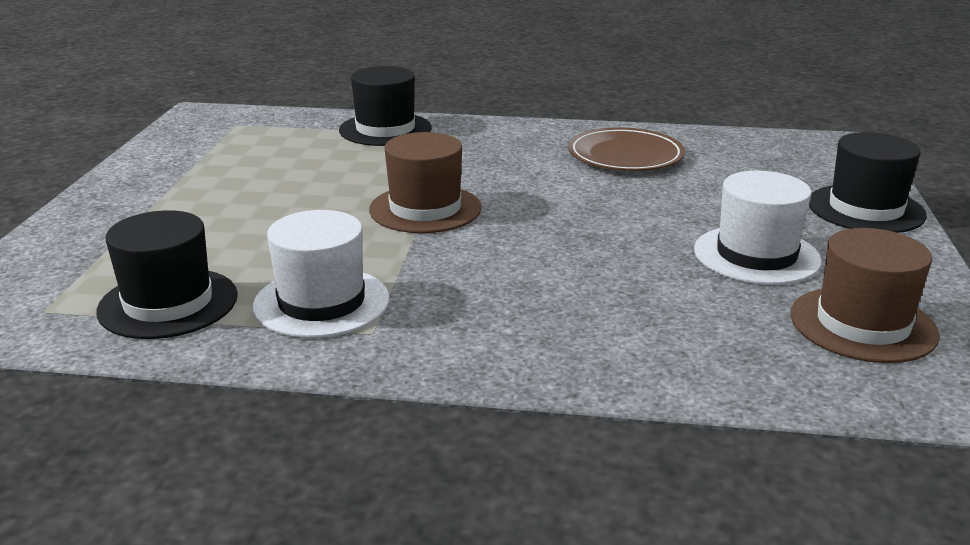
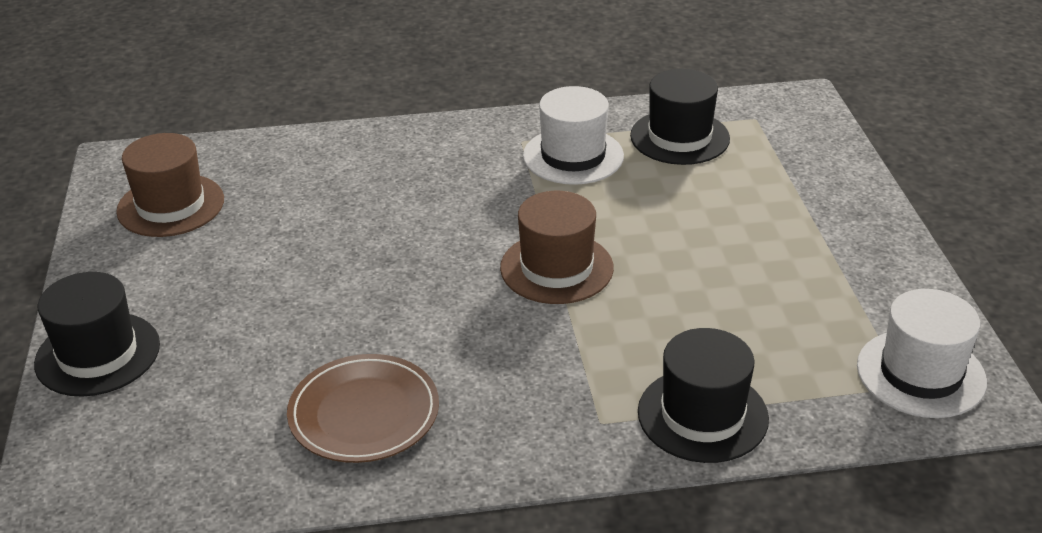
camera: 165 degrees right, 10 degrees up
(756, 255) = (234, 263): white hat -> white hat (921, 373)

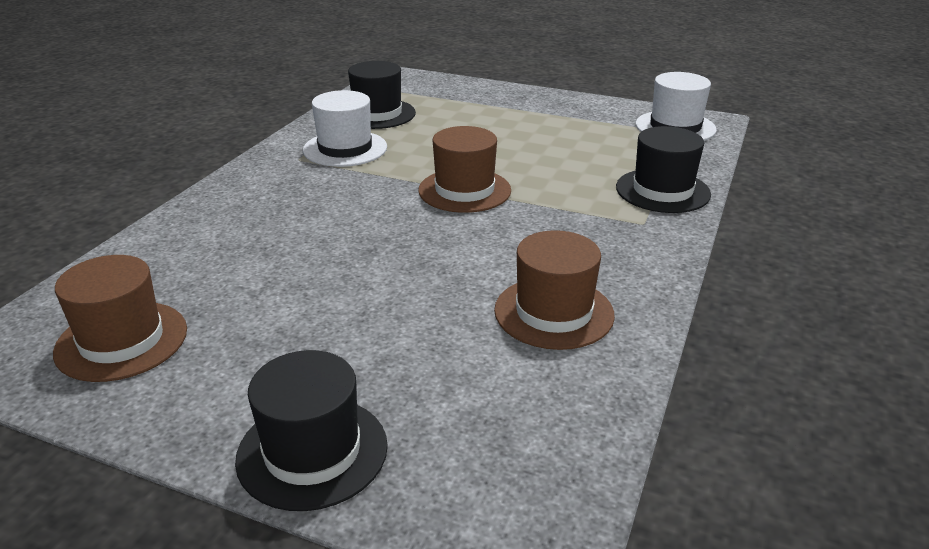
camera: 60 degrees left, 5 degrees down
(364, 413) = (554, 312): brown plate -> brown hat

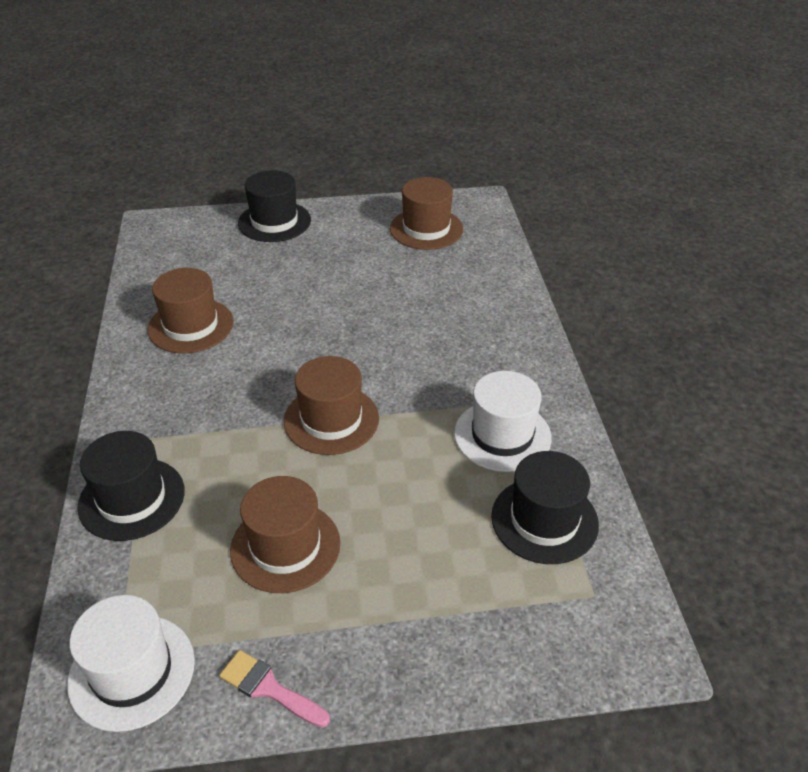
camera: 150 degrees right, 10 degrees up
(554, 143) = (285, 546): none -> brown hat
(596, 107) = (269, 688): none -> pink brush

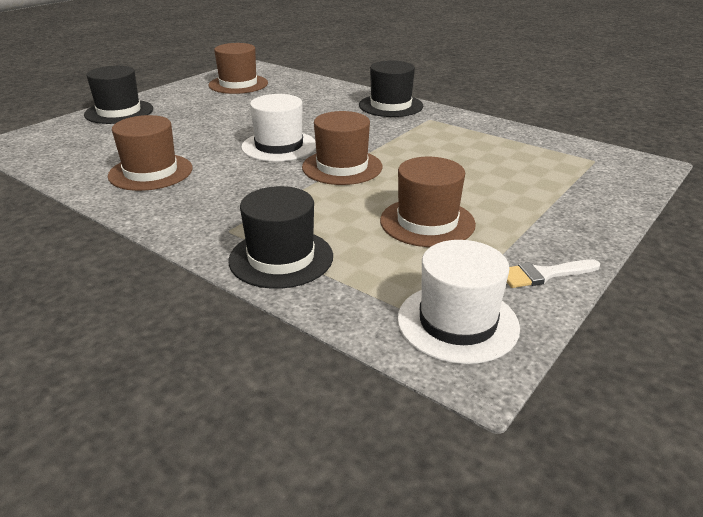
camera: 45 degrees left, 10 degrees down
(269, 688) = (543, 274): pink brush -> white brush
(502, 435) = (444, 133): white hat -> white hat (279, 146)
(544, 520) = (524, 149): black hat -> black hat (391, 105)

